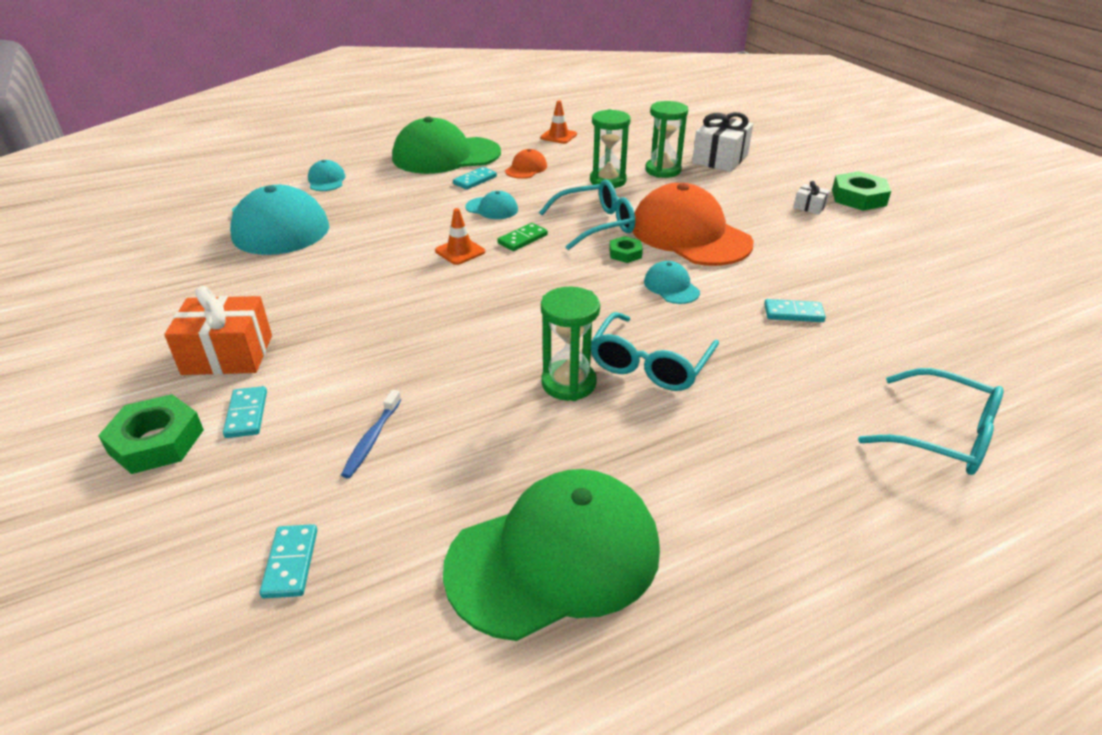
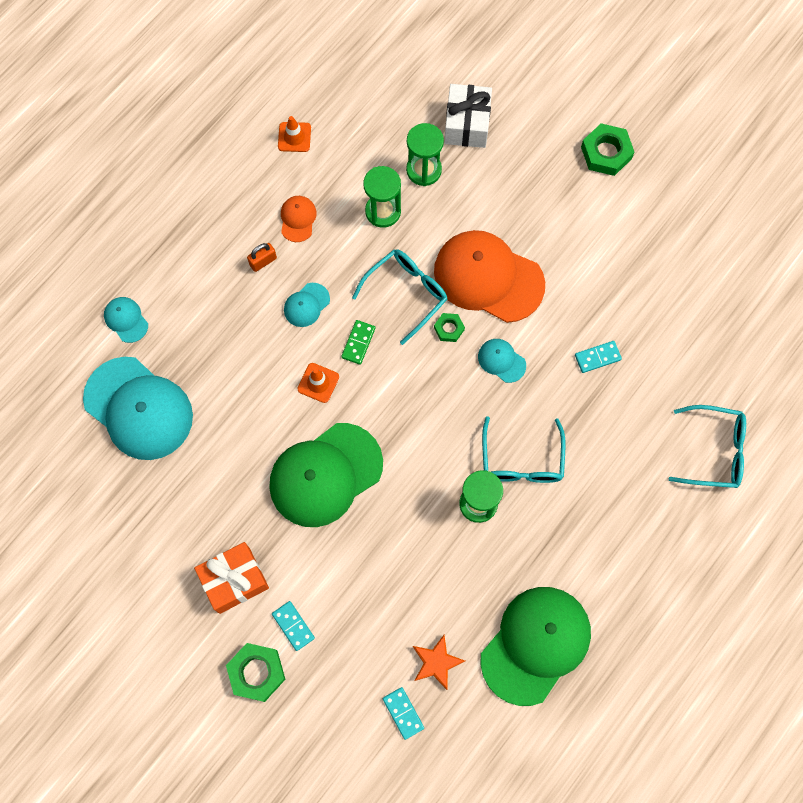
camera: 25 degrees left, 35 degrees up
(371, 439) = (386, 609): blue toothbrush -> none
(390, 520) = (436, 662): none -> orange star
(446, 155) = (207, 225): green cap -> green cap (325, 475)
(475, 180) = (263, 261): turquoise domino -> orange padlock
(492, 208) = (306, 305): turquoise cap -> turquoise cap turned 135 degrees clockwise
(809, 207) = (570, 188): white gift -> none

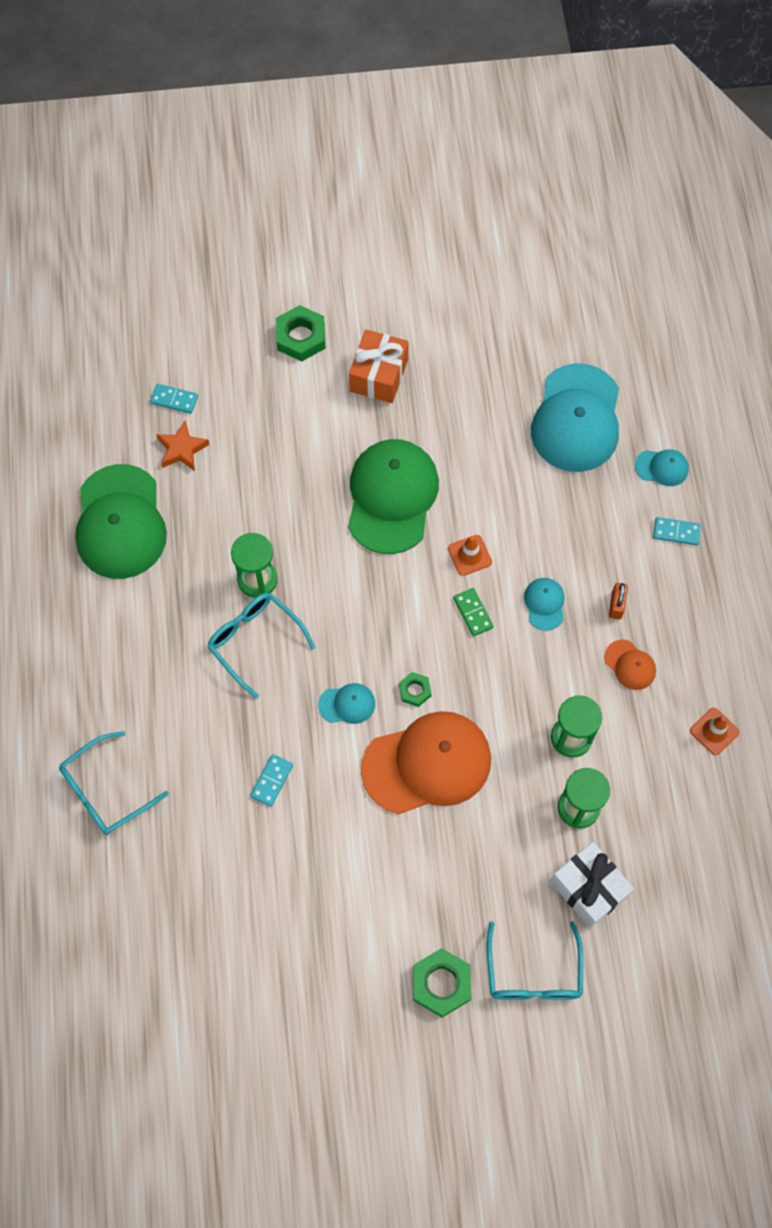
camera: 135 degrees right, 5 degrees down
(138, 408) = (576, 419): turquoise cap -> turquoise cap turned 75 degrees counterclockwise
(293, 626) = (307, 384): turquoise domino -> turquoise domino (676, 532)
(406, 293) = (478, 687): turquoise glasses -> turquoise glasses (533, 974)

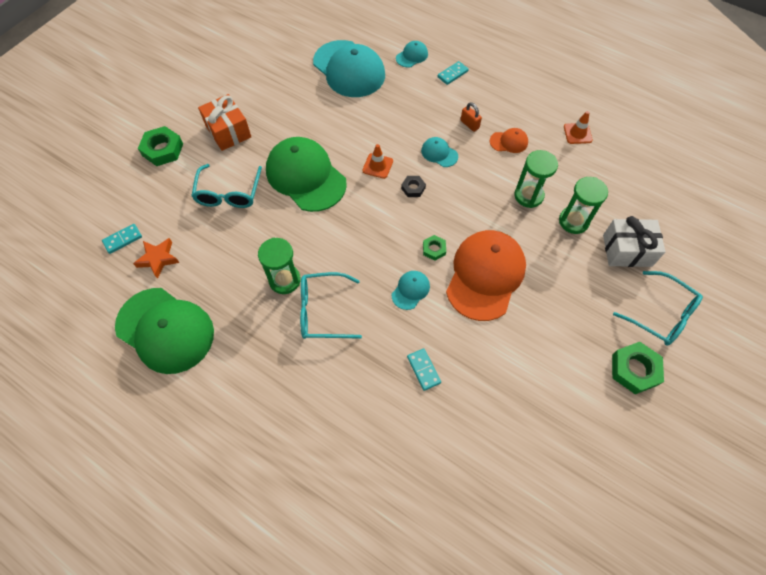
camera: 50 degrees left, 5 degrees down
(105, 791) = (340, 484): turquoise glasses -> turquoise glasses (228, 194)
(473, 613) = (413, 188): green domino -> black nut

